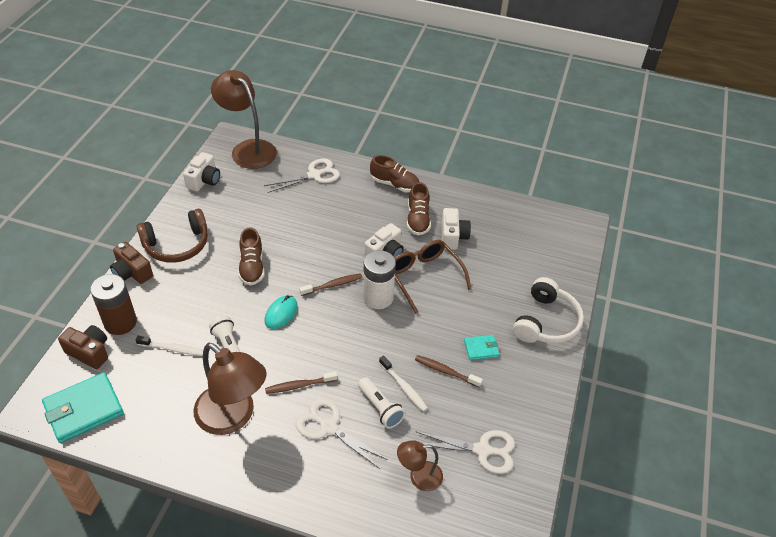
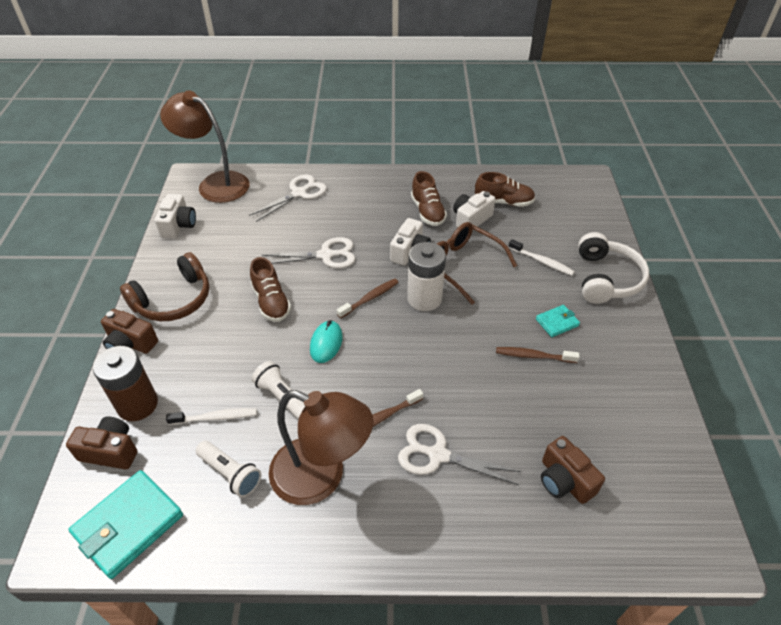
camera: 15 degrees left, 0 degrees up
(380, 408) = (484, 416): white flashlight -> white flashlight (230, 473)
(395, 184) = (387, 184): brown shoe -> brown shoe (504, 202)
(404, 387) = (498, 385): white toothbrush -> white toothbrush (542, 261)
(419, 477) = (564, 480): brown lamp -> brown camera
(453, 236) = (471, 219): white camera -> white camera turned 120 degrees counterclockwise
(482, 450) = (615, 429): white scissors -> white scissors (326, 255)

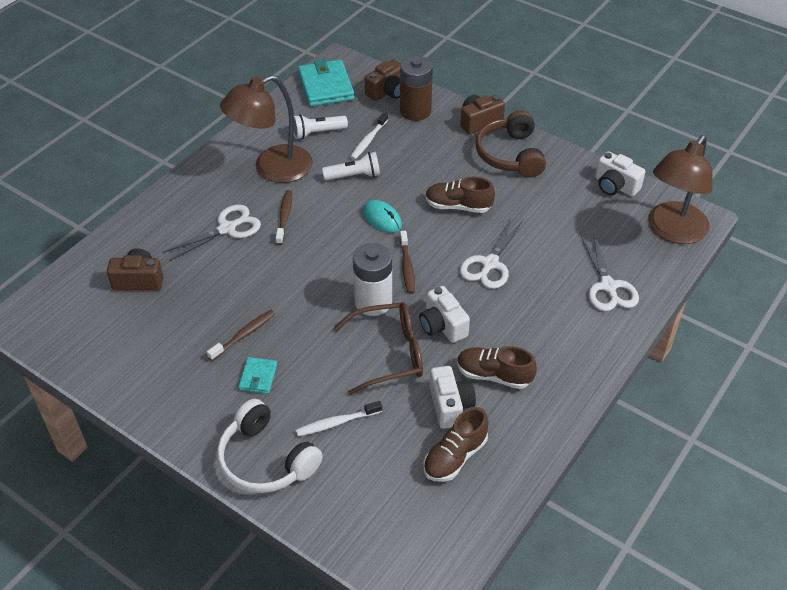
camera: 125 degrees right, 0 degrees up
(215, 184) = (672, 231): brown lamp -> brown lamp turned 150 degrees clockwise

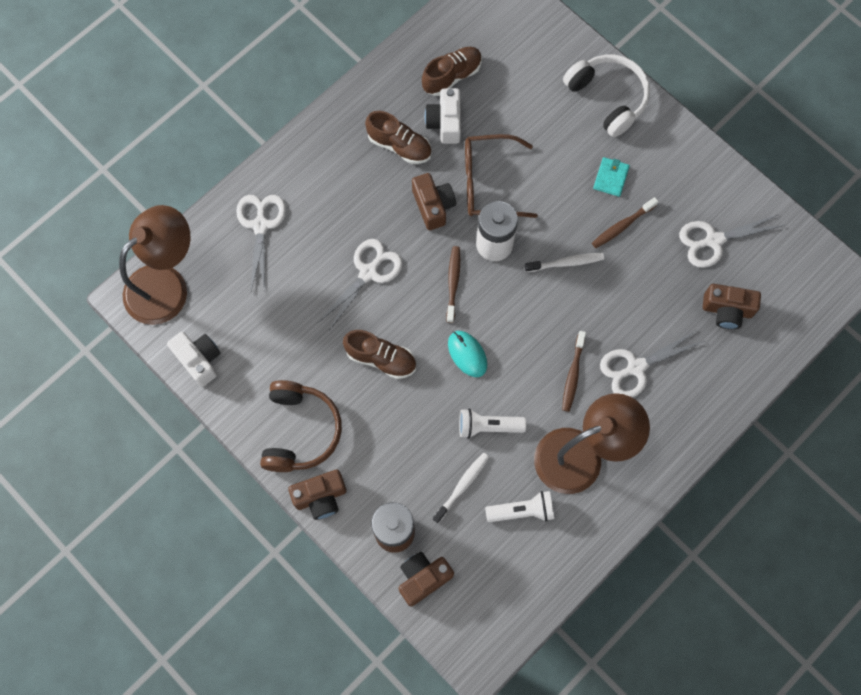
camera: 170 degrees left, 25 degrees up
(148, 335) = (713, 240): none -> white scissors
(326, 86) = (501, 604): turquoise wallet -> none
(336, 423) = (545, 122): white toothbrush -> white toothbrush (566, 263)
(442, 325) = (433, 206): white camera -> brown camera

